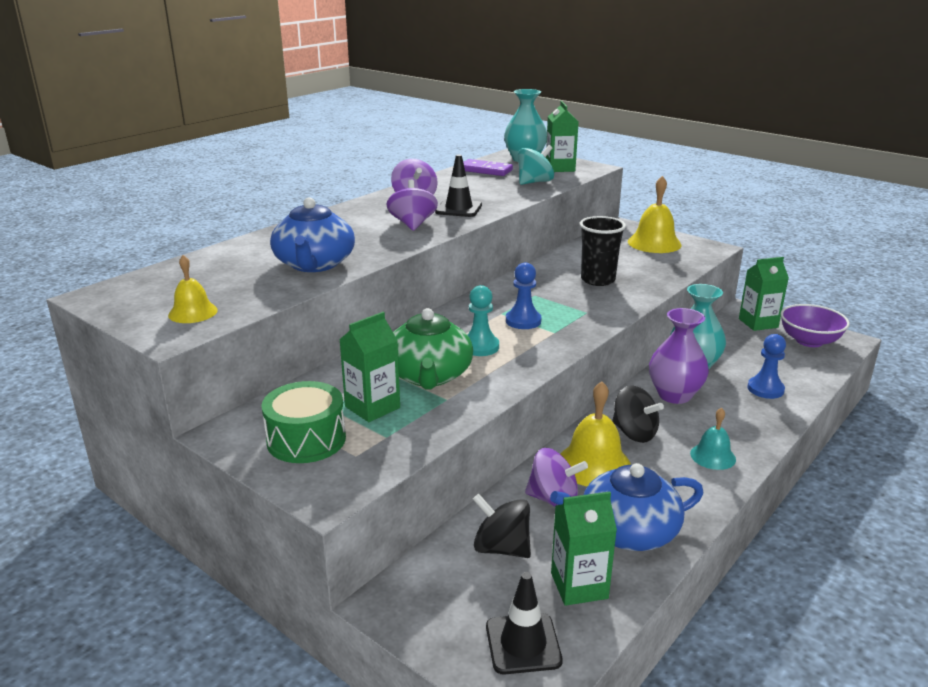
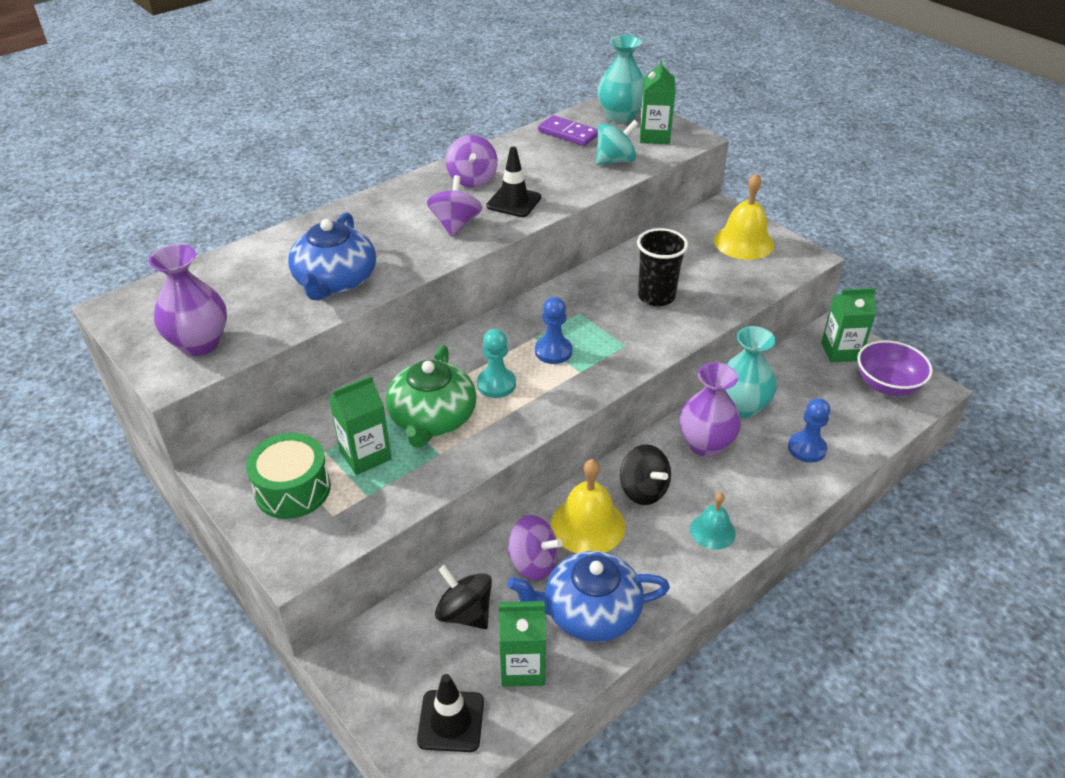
camera: 10 degrees right, 15 degrees up
(193, 312) = (199, 343): yellow bell -> purple vase

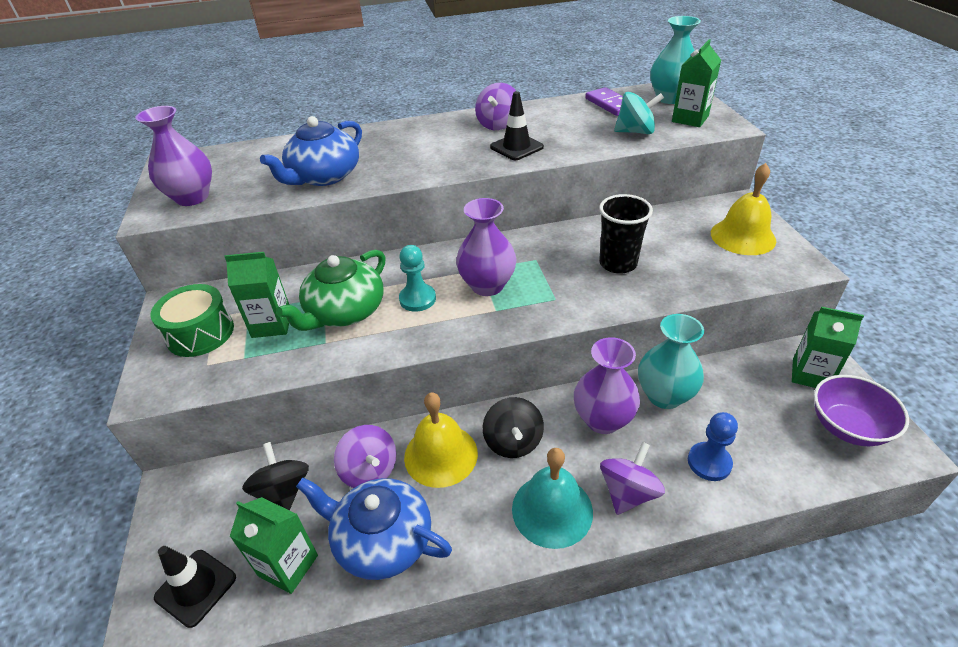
camera: 30 degrees right, 0 degrees up
(455, 224) = (453, 155): purple spinning top -> purple spinning top (628, 492)
(553, 351) = (487, 285): blue pawn -> purple vase
(712, 531) = (552, 510): turquoise bell -> turquoise bell, size x1.65

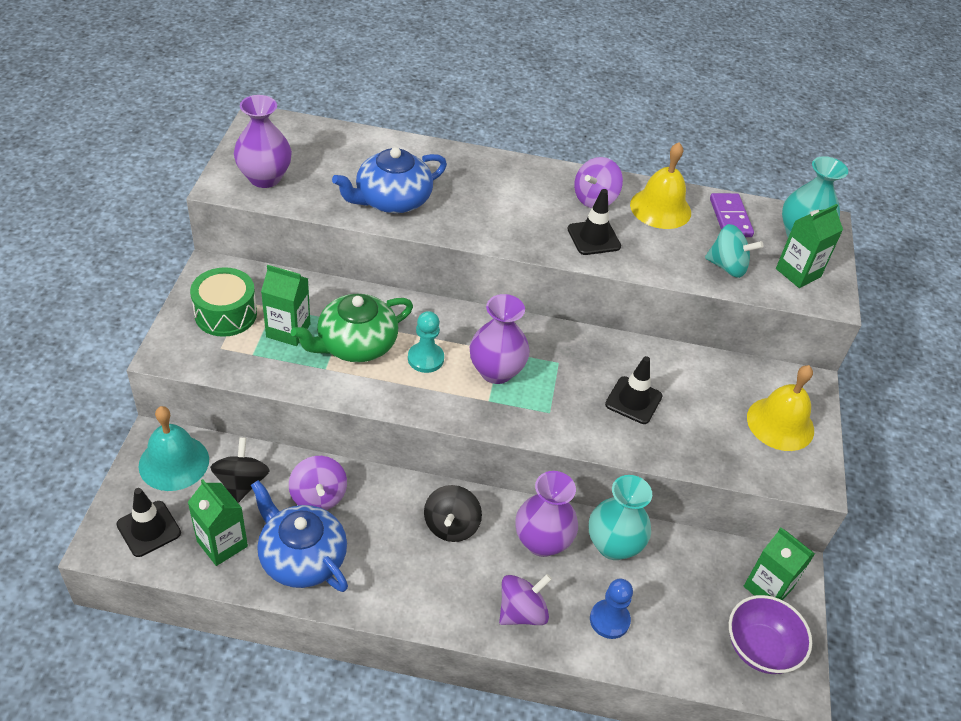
camera: 15 degrees right, 5 degrees up
(441, 455) = (383, 509): yellow bell -> yellow bell (660, 208)
(552, 510) = (449, 596): turquoise bell -> turquoise bell (174, 462)
(618, 263) = (633, 400): black cup -> black traffic cone

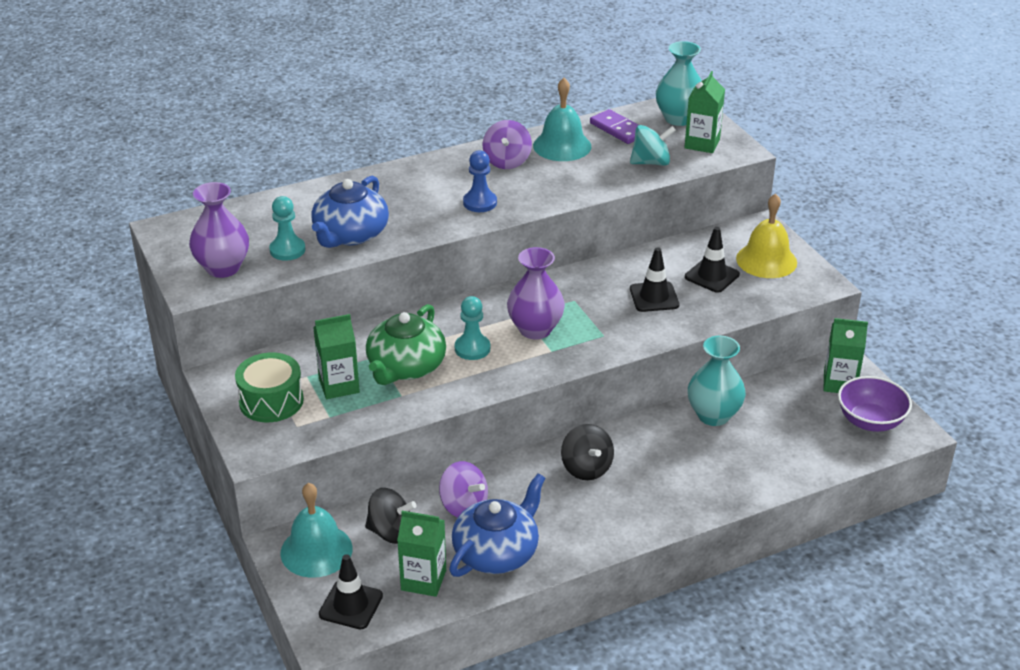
camera: 30 degrees left, 10 degrees down
(242, 483) = (391, 532): black spinning top -> black spinning top turned 135 degrees clockwise
(302, 557) = (497, 552): blue teapot -> blue teapot turned 120 degrees clockwise
(329, 188) = (287, 250): none -> turquoise pawn
(522, 612) = (695, 492): purple spinning top -> none
(542, 542) = (662, 441): purple vase -> none
(593, 238) = (536, 188): black traffic cone -> black traffic cone (712, 276)
(609, 620) = (758, 462): blue pawn -> blue pawn (480, 203)
(660, 208) = (562, 146): yellow bell -> turquoise bell

